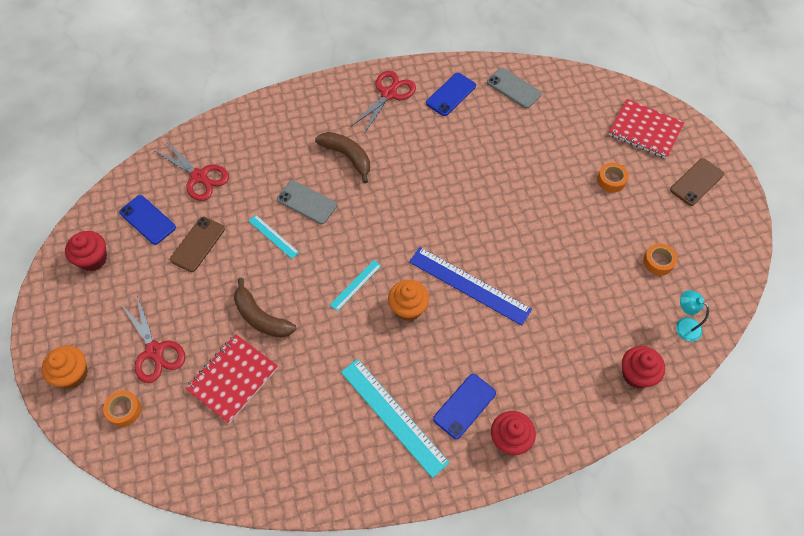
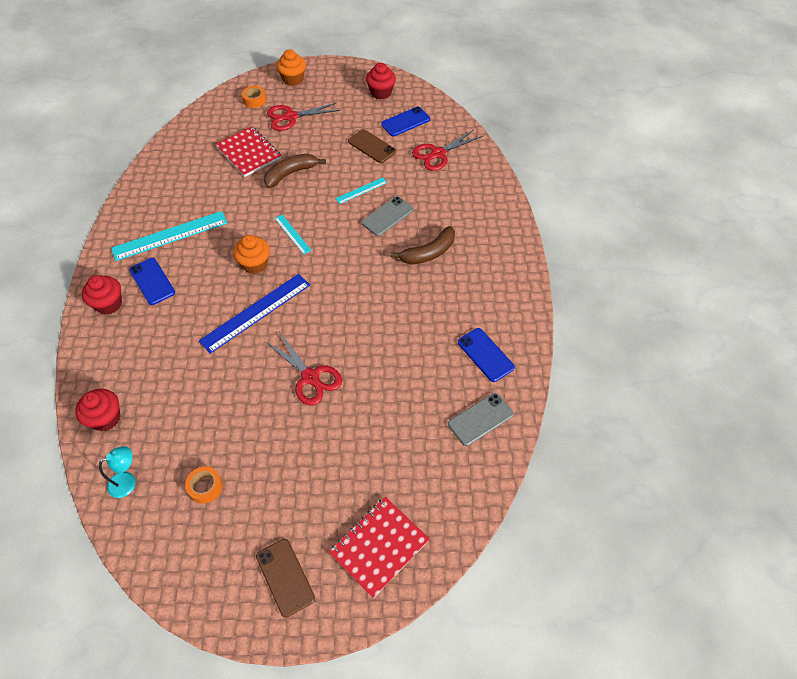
camera: 105 degrees right, 5 degrees down
(389, 94) = (499, 300): red scissors -> red scissors (310, 377)
(611, 180) = (322, 478): orange tape -> none

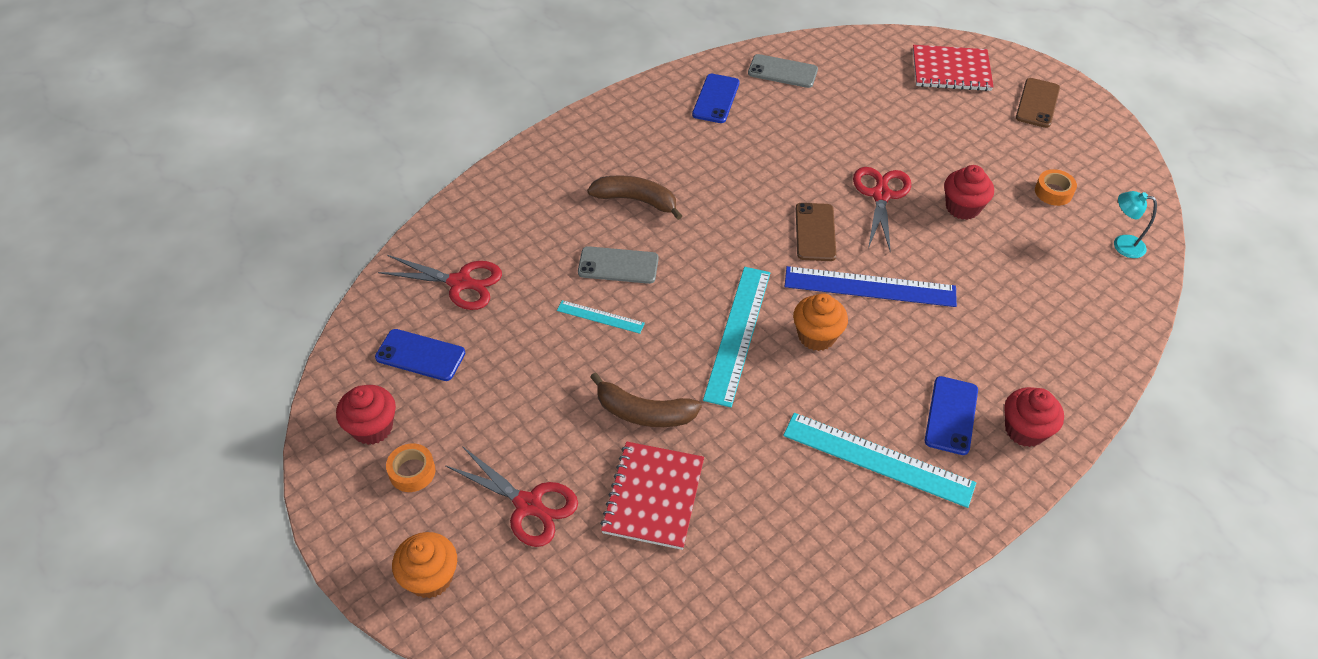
camera: 130 degrees left, 5 degrees down
(105, 418) = (1109, 310): red cupcake -> red cupcake (962, 207)
(254, 100) = (531, 592): orange tape -> orange tape (412, 472)
(292, 234) = (737, 334): turquoise ruler -> turquoise ruler, size x1.96
(372, 146) = (507, 360): brown phone -> brown phone (815, 232)

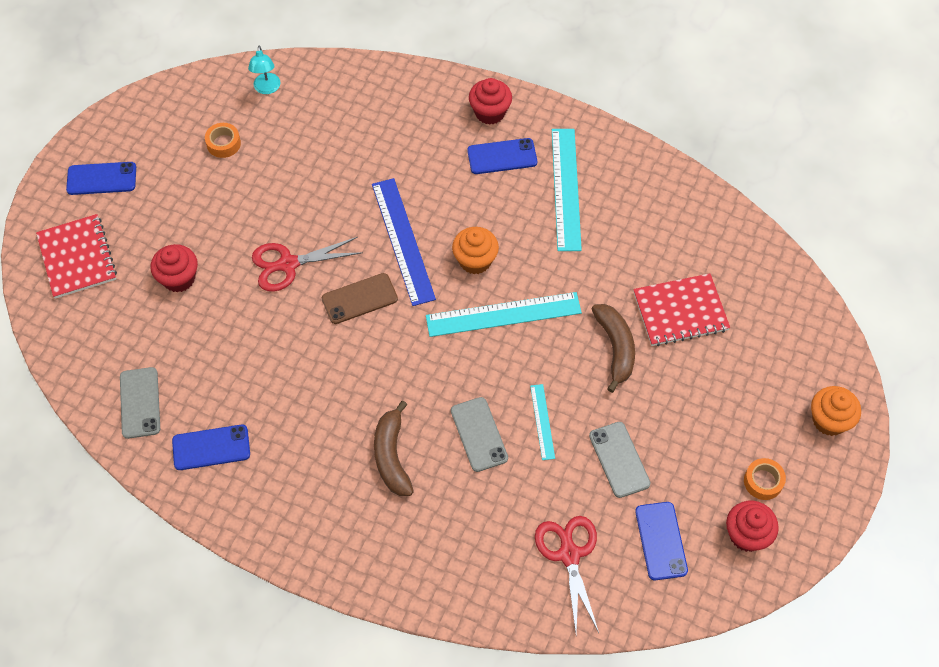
camera: 115 degrees left, 10 degrees up
(521, 360) = (619, 459): none -> grey phone
(528, 504) = (737, 387): red scissors -> none
(962, 207) = (275, 201): red cupcake -> red cupcake (179, 278)
(1037, 103) = (101, 179): brown phone -> blue phone

